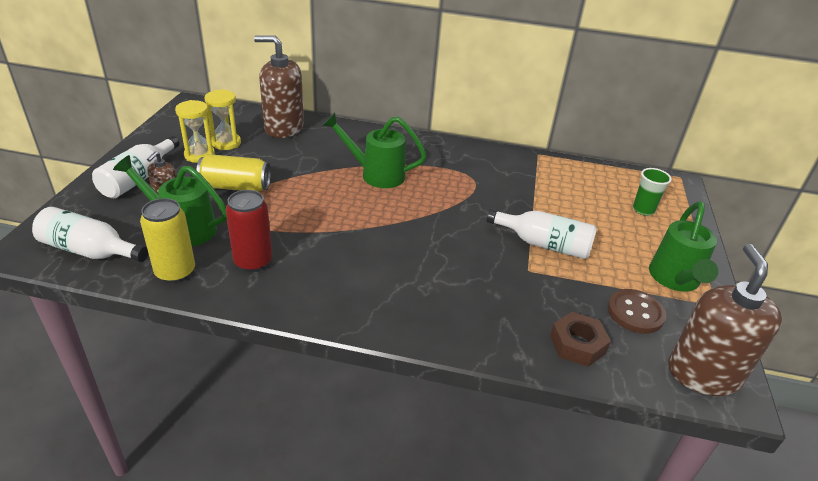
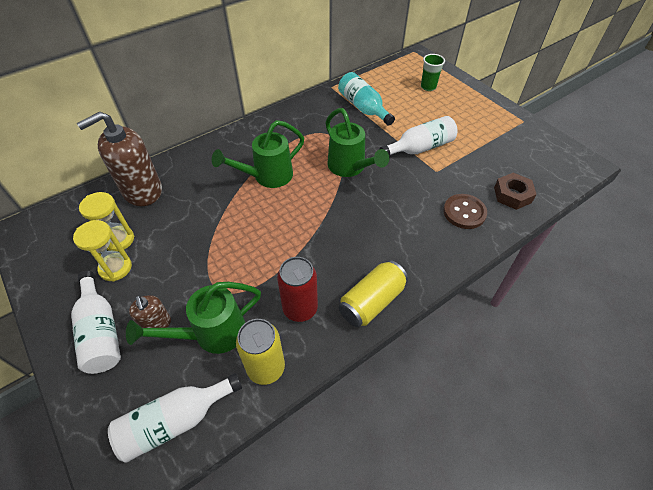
camera: 45 degrees left, 15 degrees up
(236, 187) = (191, 268): yellow can -> yellow can (372, 301)
(542, 184) = (363, 108): none -> turquoise bottle
(635, 313) = (506, 154): brown button -> brown button (464, 212)
(675, 280) = (494, 120): green watering can -> green watering can (350, 168)
(703, 374) = (566, 163): brown soap dispenser -> none

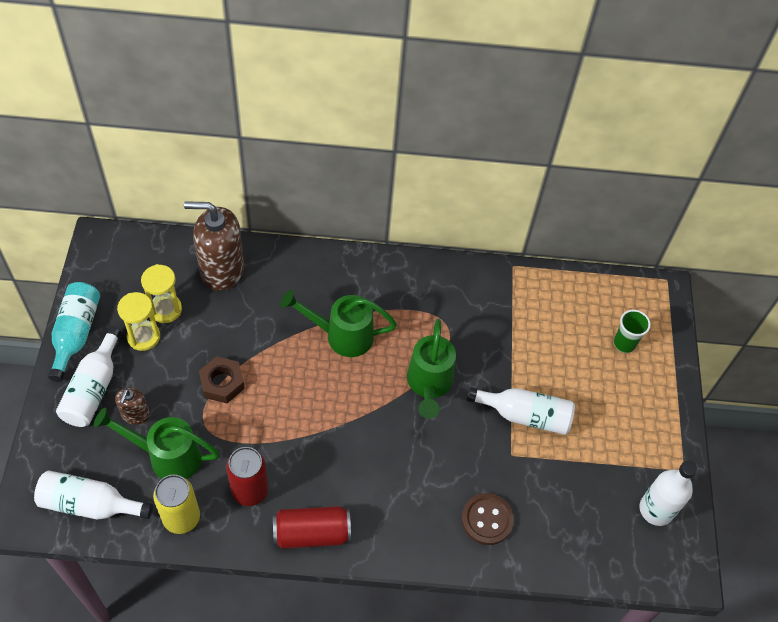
camera: 35 degrees right, 5 degrees up
(363, 108) = (519, 320): turquoise bottle -> turquoise bottle (76, 334)
(372, 301) = (312, 533): yellow can -> red can
(512, 195) = (558, 541): brown nut -> brown nut (222, 383)
(535, 146) = (656, 509): none -> white bottle

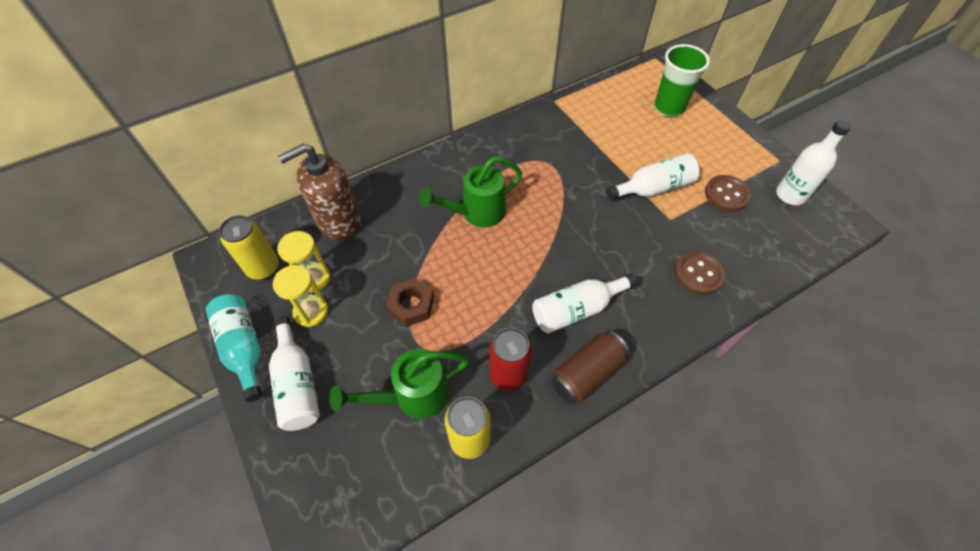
camera: 30 degrees left, 0 degrees up
(90, 504) = (375, 489): white bottle -> white bottle (577, 309)
(135, 275) = (263, 268): none -> yellow can
(135, 415) = (355, 380): brown soap dispenser -> none
(312, 533) = (587, 373): red can -> brown can
(429, 384) = (571, 208): green watering can -> none
(590, 467) = (726, 194): none -> brown button
(624, 344) = (669, 108): green cup -> green cup, size x1.64

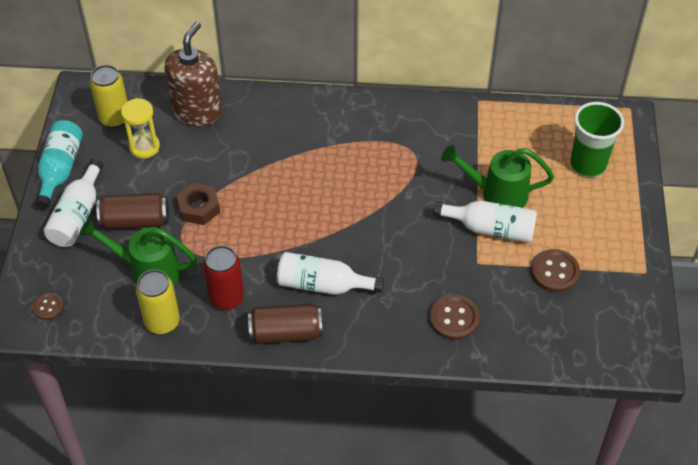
camera: 35 degrees right, 5 degrees down
(311, 312) = (124, 170): yellow hourglass -> none
(338, 221) = (197, 111): brown soap dispenser -> brown soap dispenser turned 105 degrees clockwise
(340, 504) = (48, 307): none -> brown button
(361, 354) = (135, 221): none -> brown can
(477, 213) = (313, 165): green watering can -> green watering can (497, 194)
(790, 195) = (618, 307): white bottle -> none

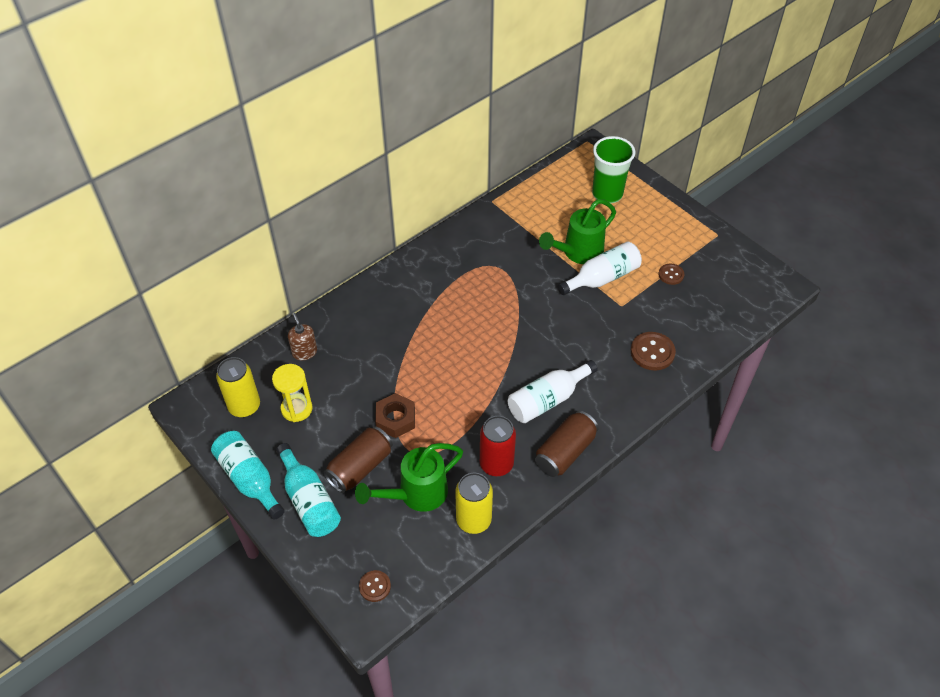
camera: 45 degrees left, 0 degrees up
(78, 215) = (309, 501): white bottle -> turquoise bottle
(197, 111) = (304, 352): brown soap dispenser -> brown soap dispenser, size x0.49
(554, 272) = (671, 275): brown button -> brown button, size x0.61

